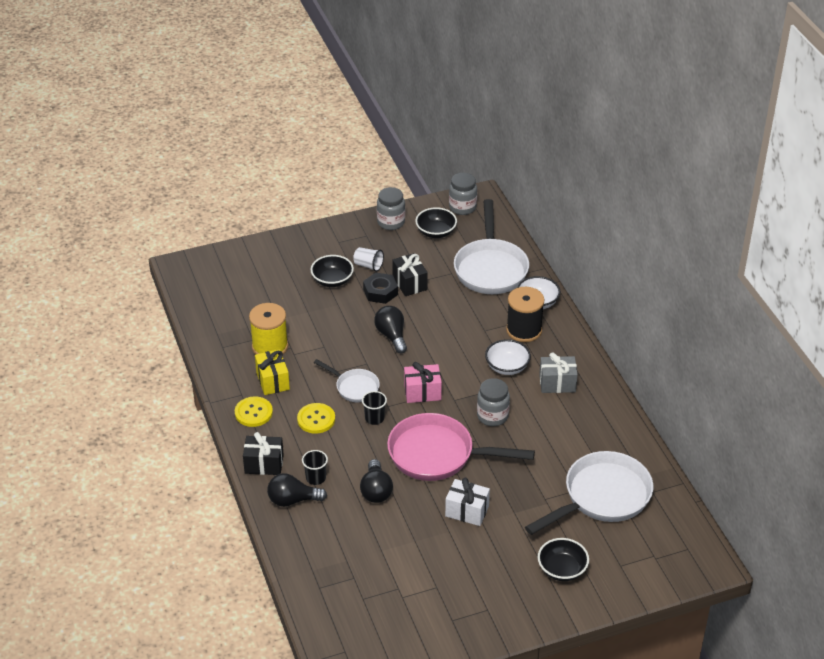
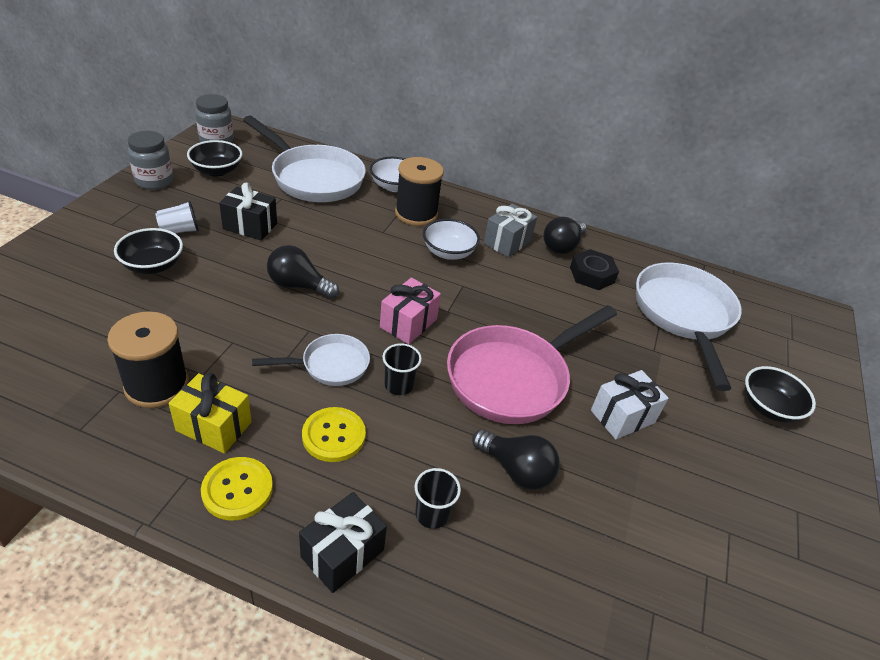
camera: 55 degrees left, 0 degrees up
(270, 346) = (156, 385): yellow spool -> black spool
(293, 500) = (445, 572): black light bulb -> black light bulb (562, 246)
(380, 292) = (228, 249): black nut -> black nut (592, 275)
(492, 416) = (502, 304): grey jar -> none

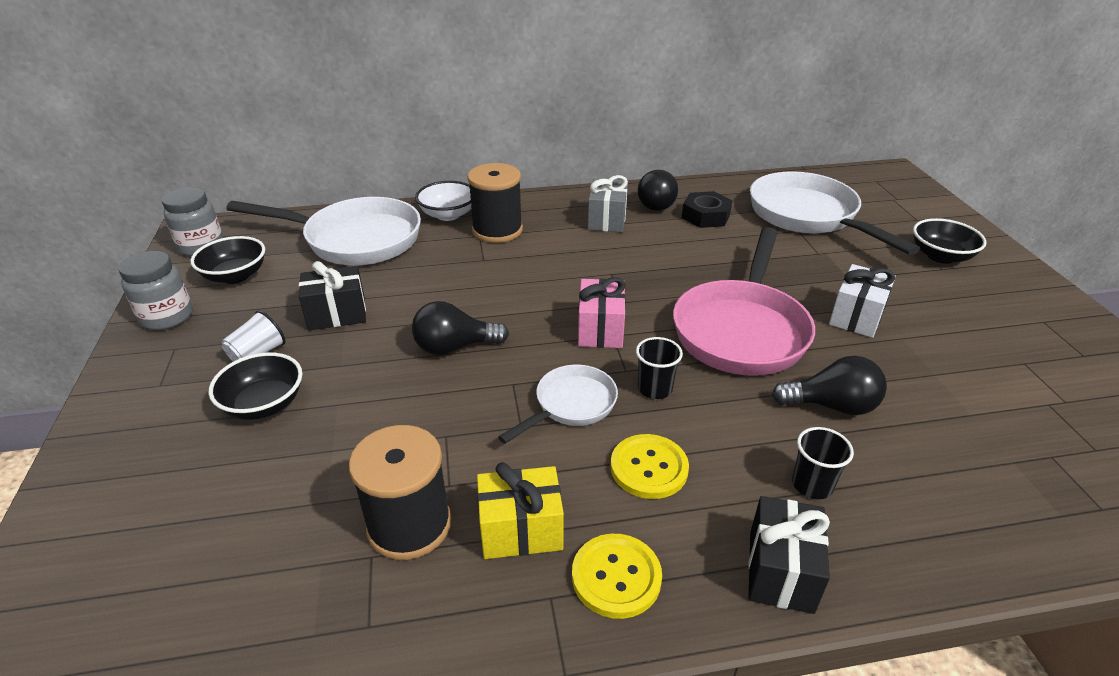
camera: 25 degrees left, 5 degrees down
(448, 252) = (565, 251): white bowl -> none

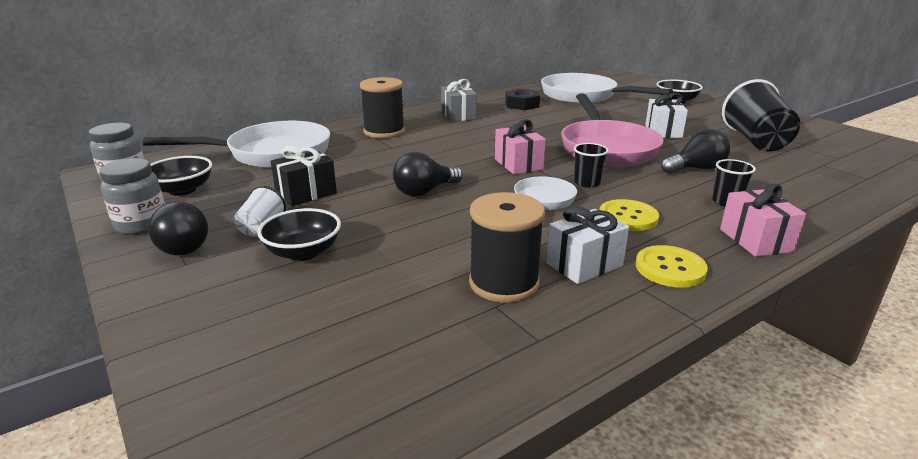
camera: 25 degrees left, 10 degrees down
(448, 215) = (335, 130): white bowl -> none
(521, 530) = (584, 264): yellow gift -> white gift
(656, 203) = (482, 104): black light bulb -> black light bulb (185, 245)
(780, 571) = (755, 240): black gift -> pink gift
(985, 374) = (755, 141): none -> black cup

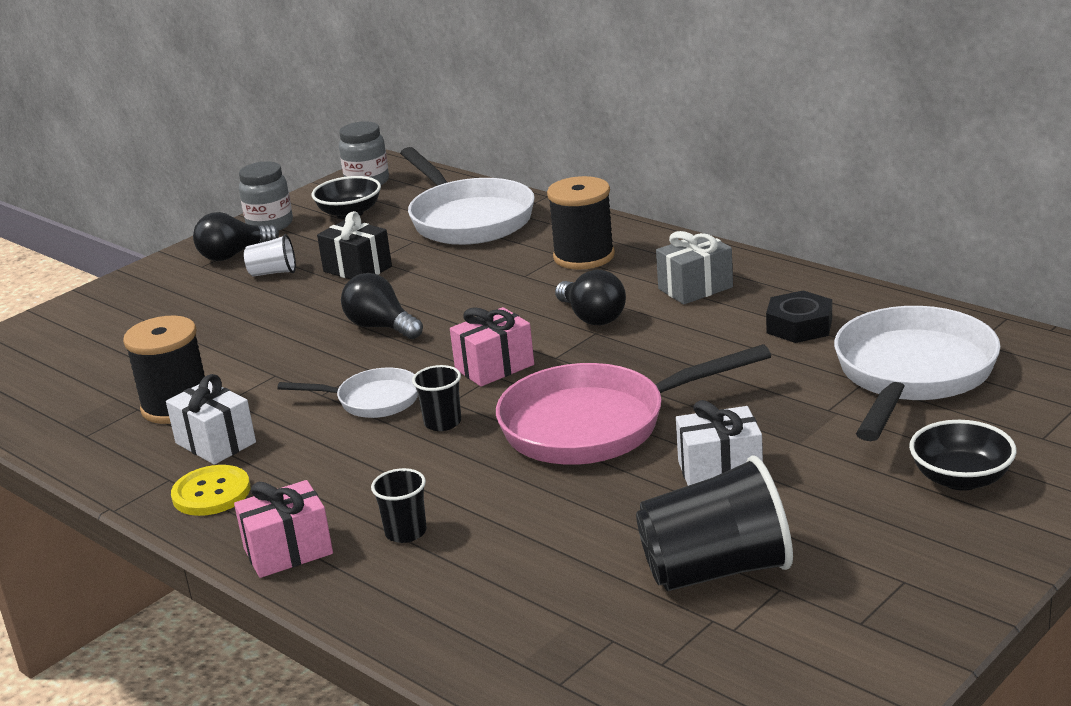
camera: 80 degrees right, 0 degrees up
(303, 252) = (226, 304): black bowl -> none
(628, 217) = (338, 460): yellow button -> none
(695, 169) = (534, 506): black light bulb -> black light bulb (592, 317)

